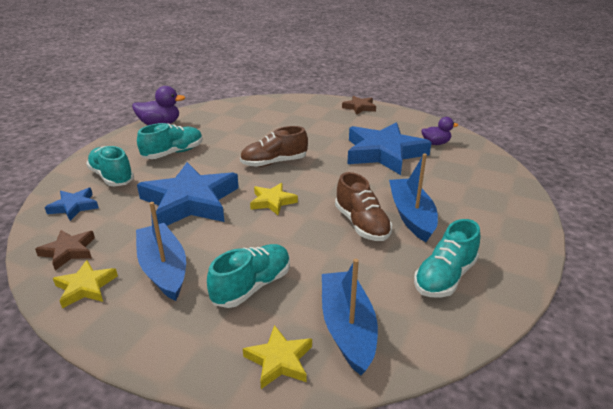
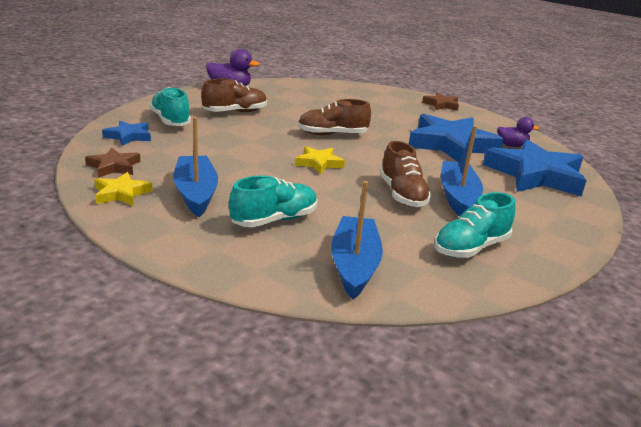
camera: 10 degrees right, 5 degrees down
(173, 153) = (235, 112): turquoise shoe -> brown shoe
(190, 201) = (238, 150): blue star -> blue star (535, 175)
(279, 360) = (279, 274): yellow star -> none

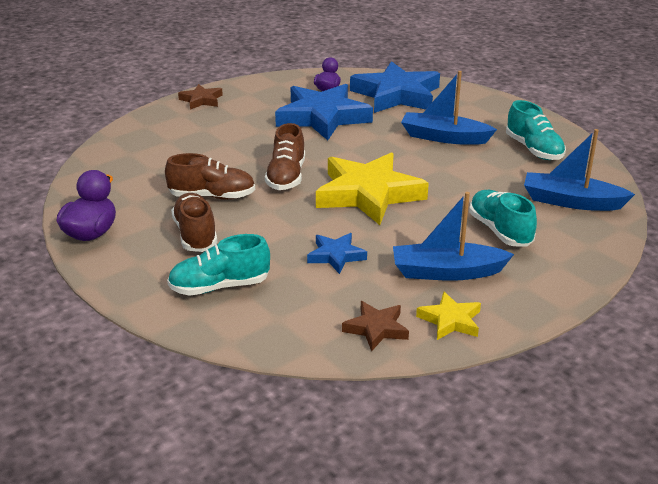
camera: 75 degrees left, 5 degrees up
(129, 136) = (275, 320): blue star -> blue star (336, 256)
(319, 163) = (368, 194): yellow star -> yellow star, size x2.09
(402, 194) = (441, 161): brown shoe -> brown shoe (212, 196)

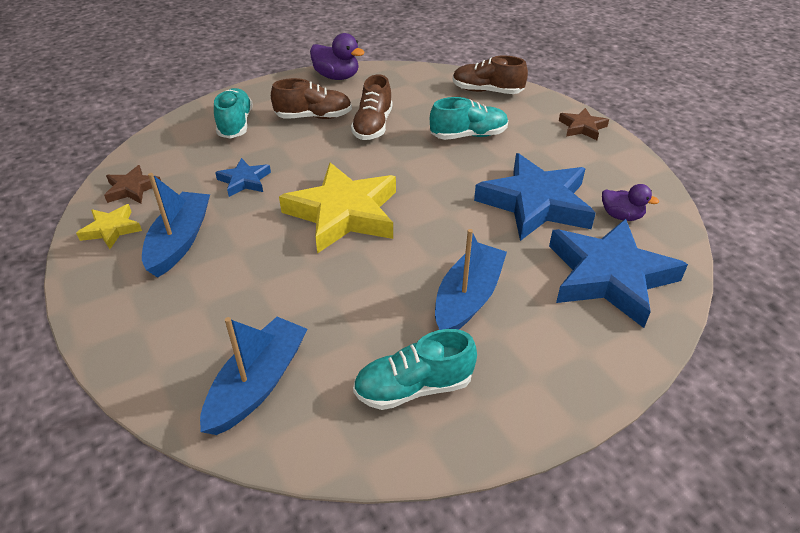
camera: 100 degrees right, 10 degrees up
(286, 177) = (397, 167): brown shoe -> brown shoe (487, 91)
(500, 231) = (227, 296): turquoise shoe -> turquoise shoe (468, 135)

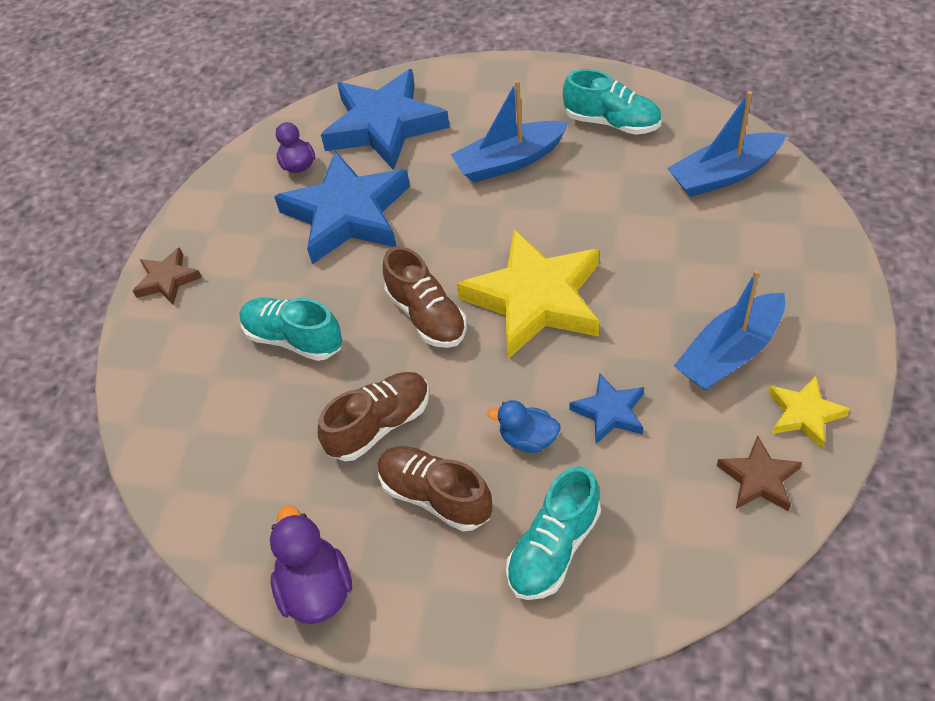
camera: 135 degrees left, 10 degrees up
(284, 152) = (528, 439): none -> blue duck
(487, 91) = (170, 409): brown shoe -> brown shoe (426, 316)

